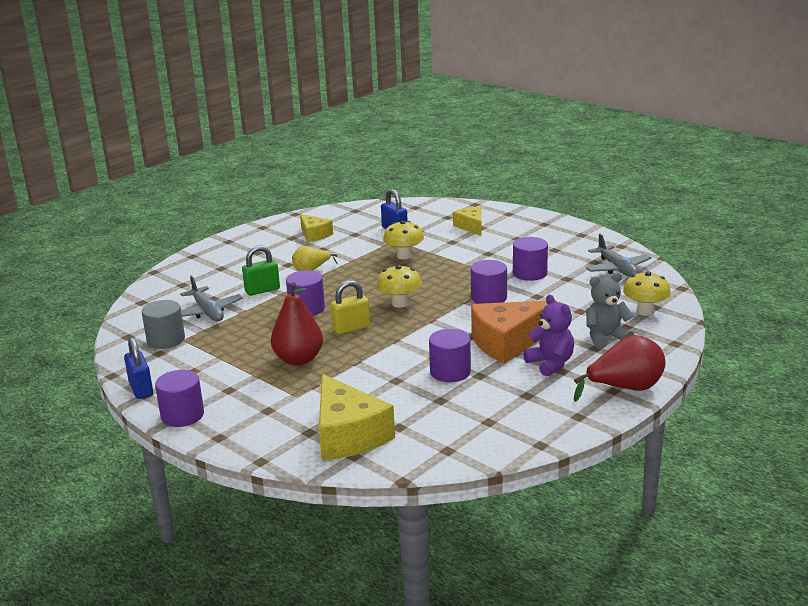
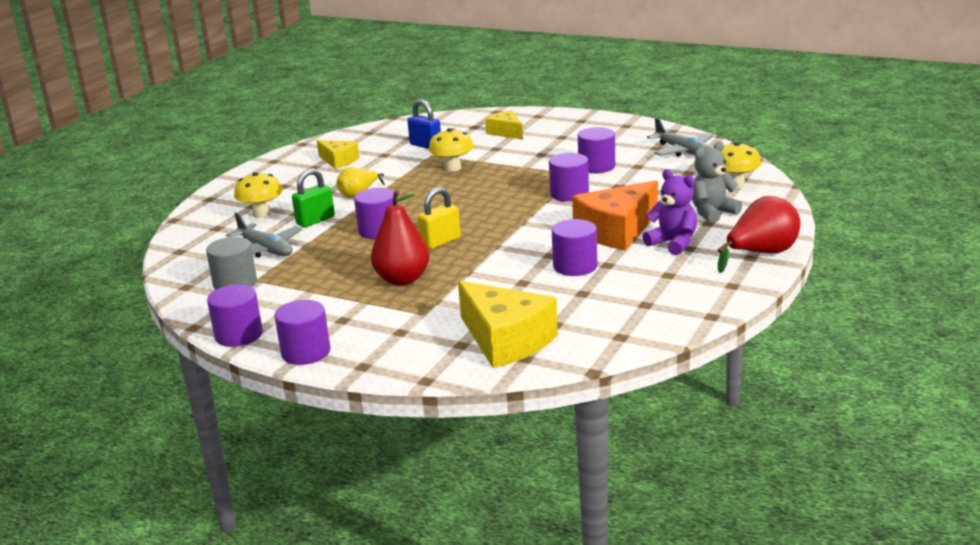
camera: 15 degrees left, 0 degrees up
(141, 389) = (239, 335): blue padlock -> purple cylinder
(400, 303) = (478, 212): yellow mushroom -> yellow mushroom (262, 214)

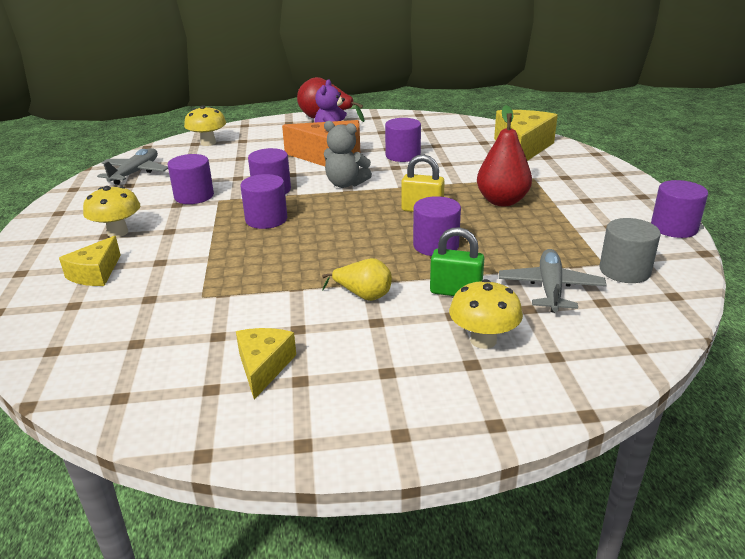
camera: 125 degrees left, 5 degrees up
(306, 352) = (641, 195): purple cylinder -> purple cylinder (266, 219)
(426, 145) = (167, 315): blue padlock -> none
(452, 168) = (240, 266): yellow mushroom -> yellow mushroom (118, 232)
(712, 212) = (270, 139): grey teddy bear -> grey teddy bear (345, 184)

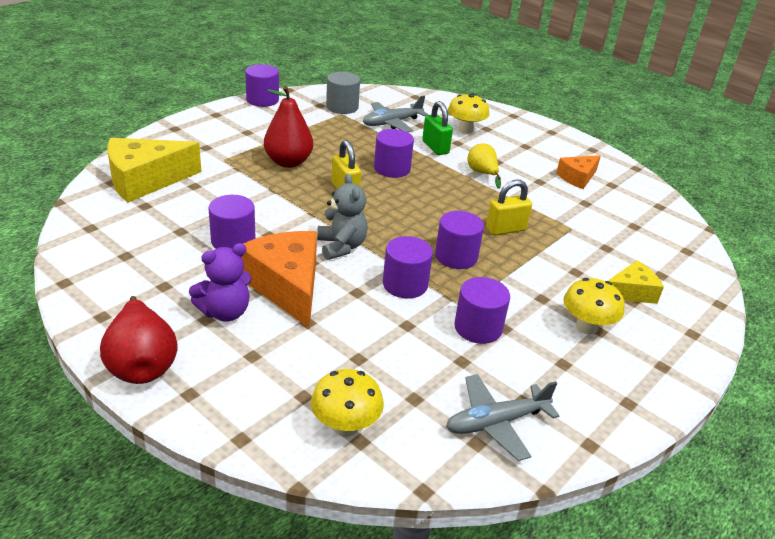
camera: 135 degrees left, 5 degrees up
(259, 258) = (506, 229): none -> yellow padlock
(263, 367) = (577, 178): yellow cheese -> orange cheese

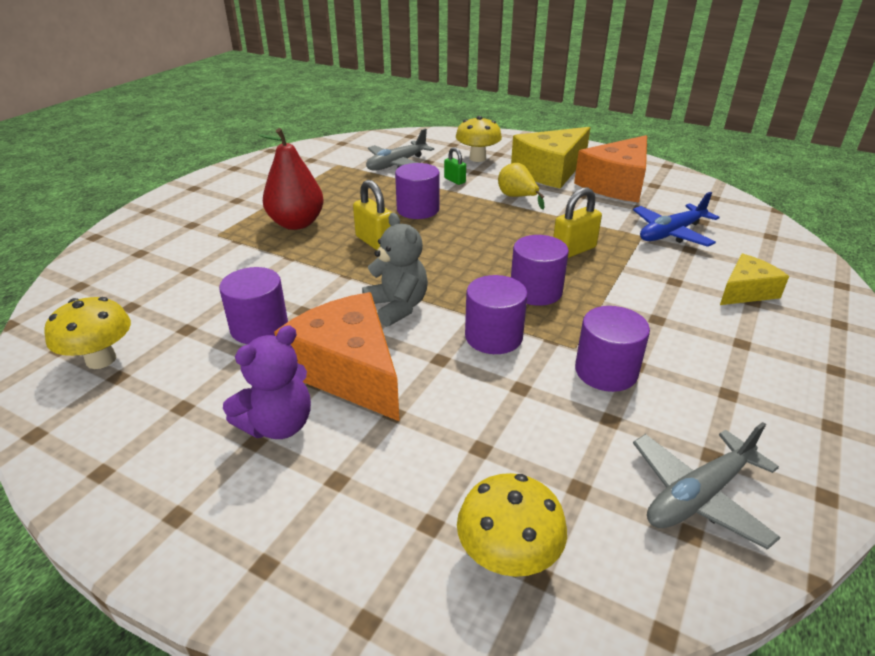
camera: 10 degrees left, 0 degrees up
(142, 364) = (178, 534): red pear -> none
(145, 180) = (124, 276): yellow cheese -> yellow cheese (550, 171)
(262, 100) = (243, 164): purple cylinder -> none
(342, 107) = (336, 158): grey cylinder -> none
(435, 147) = (454, 180): green padlock -> green padlock, size x0.62
(577, 178) = (616, 184): orange cheese -> orange cheese, size x1.76
(586, 327) = (725, 341): yellow mushroom -> yellow mushroom (101, 359)
(599, 231) = (671, 233): none -> blue plane

